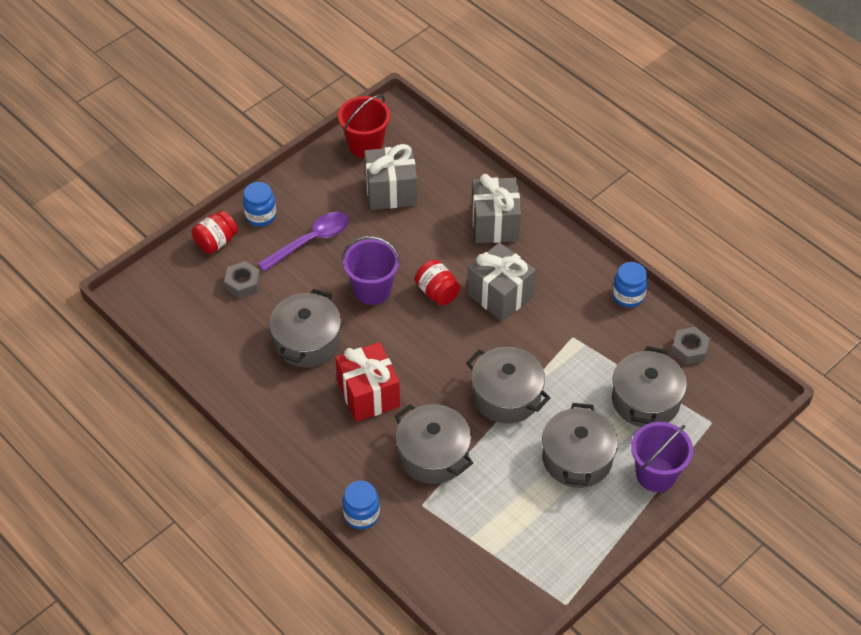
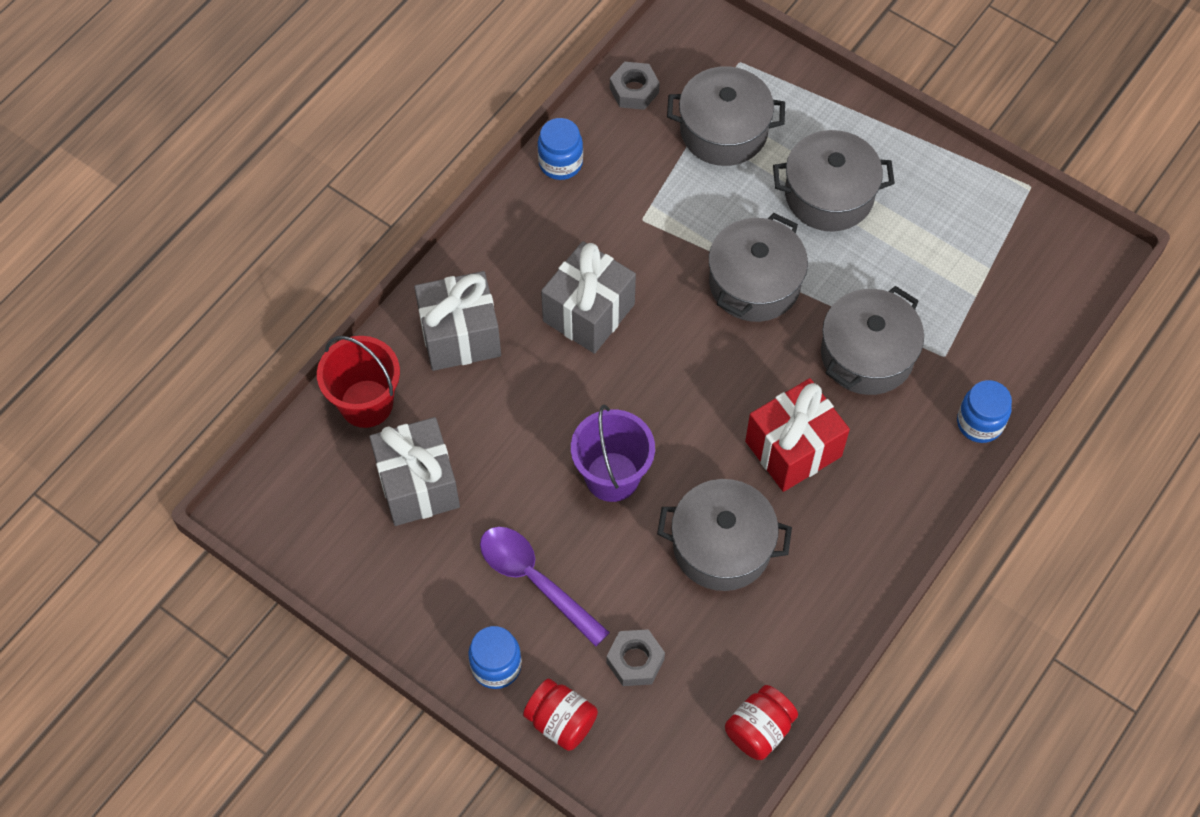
camera: 100 degrees left, 10 degrees up
(365, 145) = (325, 539): red bucket -> red bucket (366, 403)
(437, 292) = (599, 391): red jar -> red jar (759, 730)
(656, 474) = (830, 112): purple bucket -> none

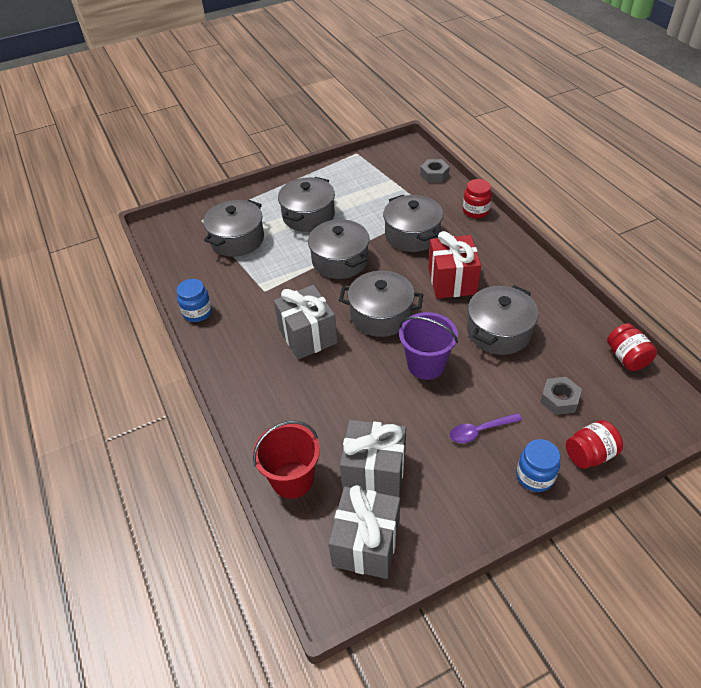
camera: 60 degrees left, 15 degrees down
(460, 336) = (278, 406): grey gift -> grey gift (366, 544)
(535, 581) = (480, 431): purple spoon -> purple spoon, size x0.66
(634, 91) = (180, 265): grey nut -> grey nut (434, 175)
(674, 384) = (381, 315): none -> grey pot
(979, 423) = (475, 211): blue jar -> red jar

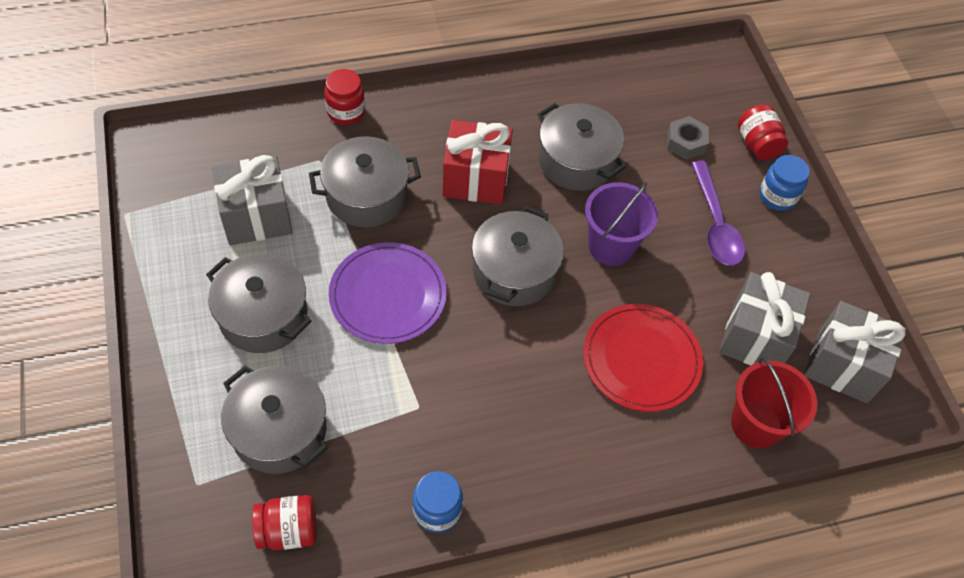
camera: 85 degrees left, 10 degrees up
(307, 336) = (528, 366): grey gift -> grey gift (257, 217)
(330, 397) = (641, 359): none -> red plate
(340, 260) = (388, 295): grey pot -> purple plate
(434, 175) = (239, 132): grey nut -> none
(480, 431) = (715, 223): purple spoon -> purple spoon, size x1.51
(626, 358) = (642, 68): red jar -> red jar (288, 530)

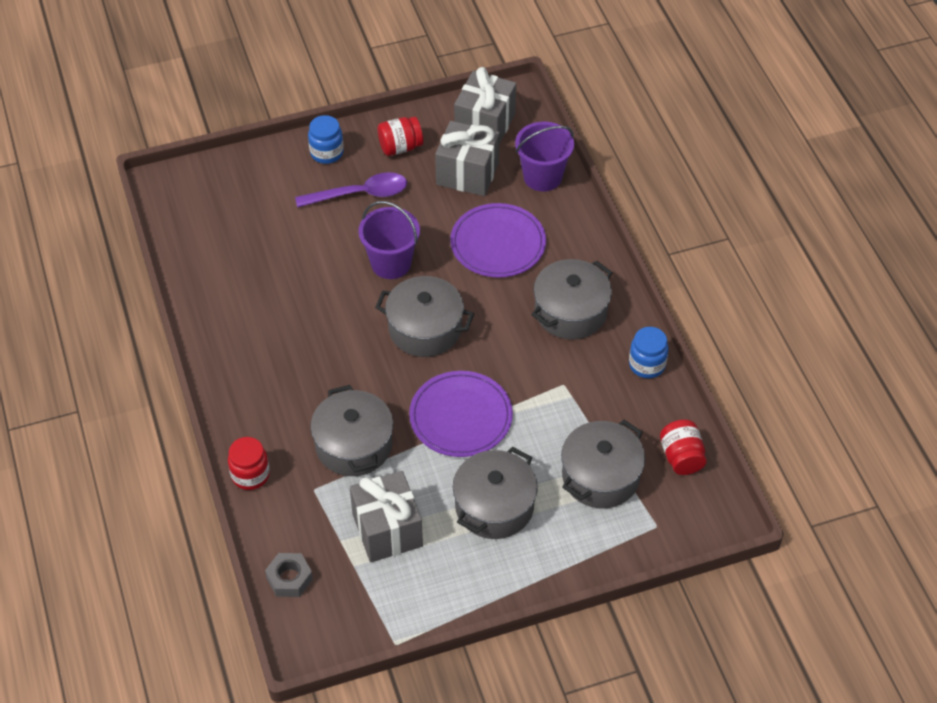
camera: 90 degrees left, 5 degrees down
(476, 179) = (326, 363): red gift -> none
(576, 161) = (299, 289): grey pot -> grey pot (570, 312)
(641, 359) = (498, 243): red plate -> purple plate
(685, 142) = (271, 211): grey nut -> grey nut (289, 578)
(756, 424) = (542, 177): red bucket -> purple bucket
(757, 144) = (269, 163): red jar -> red jar (400, 147)

